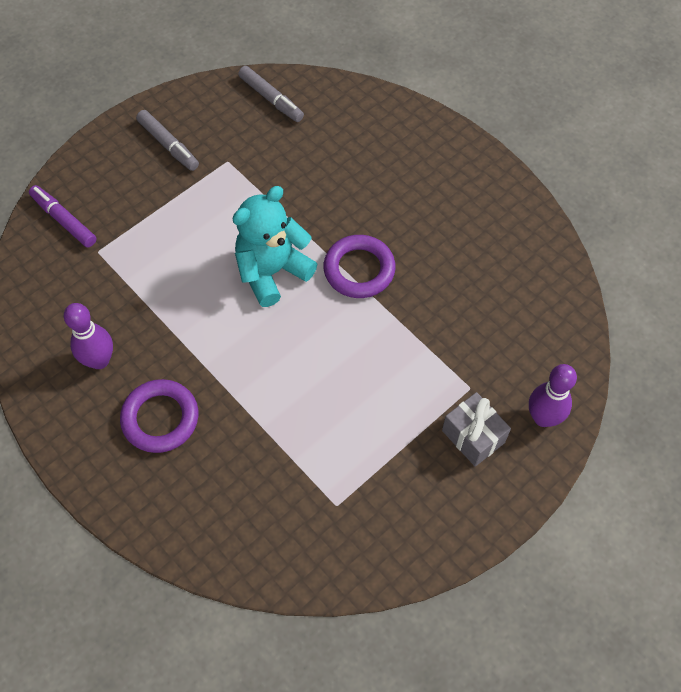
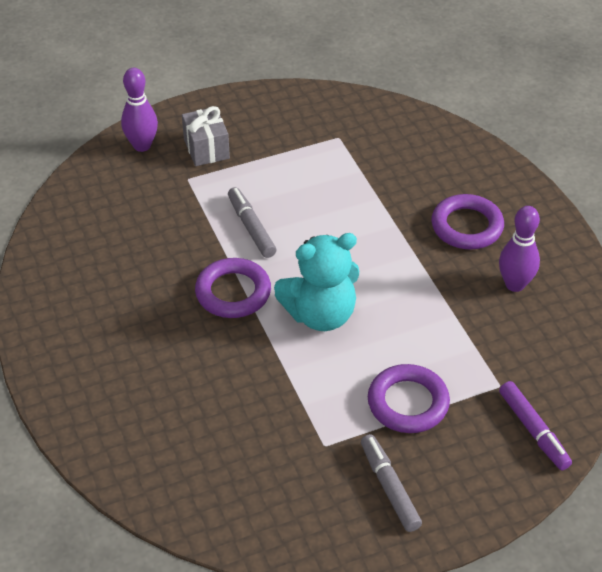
camera: 160 degrees left, 15 degrees down
(172, 213) = (408, 403): none -> purple ring
(271, 99) = (239, 511): grey marker -> grey marker (251, 227)

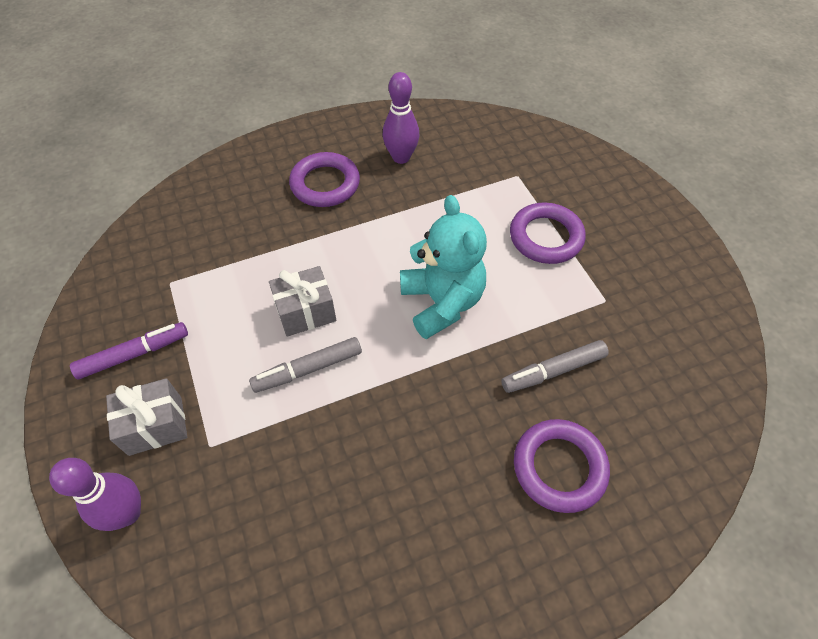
camera: 90 degrees left, 10 degrees up
(233, 292) = (411, 385): purple ring -> purple ring (559, 467)
(309, 222) = (306, 312): none -> grey gift
(389, 487) = (640, 254): grey marker -> grey marker (553, 371)
(533, 430) = (561, 159): purple marker -> purple marker (134, 354)

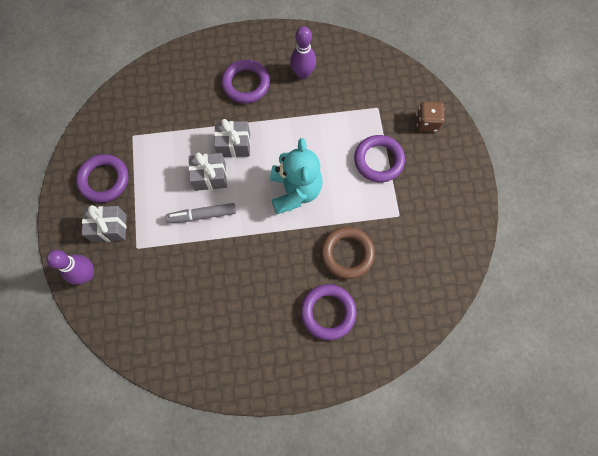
camera: 15 degrees right, 15 degrees up
(134, 354) = (104, 180): purple marker -> purple ring
(330, 262) = (234, 145): none -> grey gift
(553, 371) = (347, 253): grey marker -> brown ring
(590, 179) = (427, 122): none -> brown dice

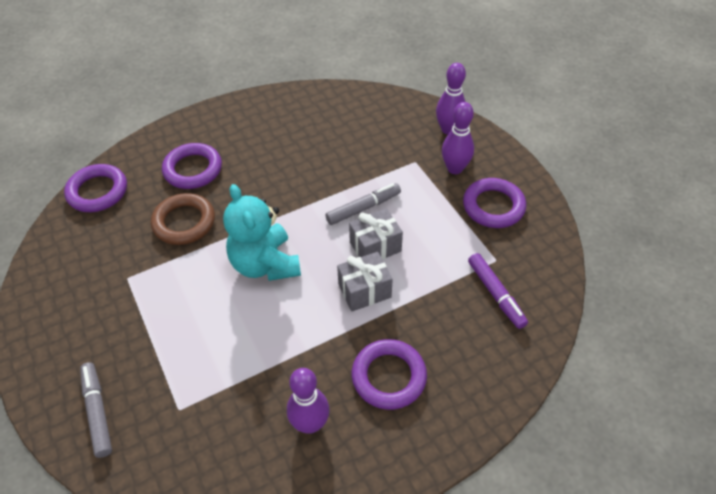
camera: 160 degrees right, 20 degrees down
(109, 228) = (455, 168): grey gift -> purple bowling pin
(149, 111) = (495, 294): none -> purple marker
(378, 160) = (164, 334): purple ring -> purple ring (97, 191)
(427, 122) = (98, 411): brown dice -> grey marker

